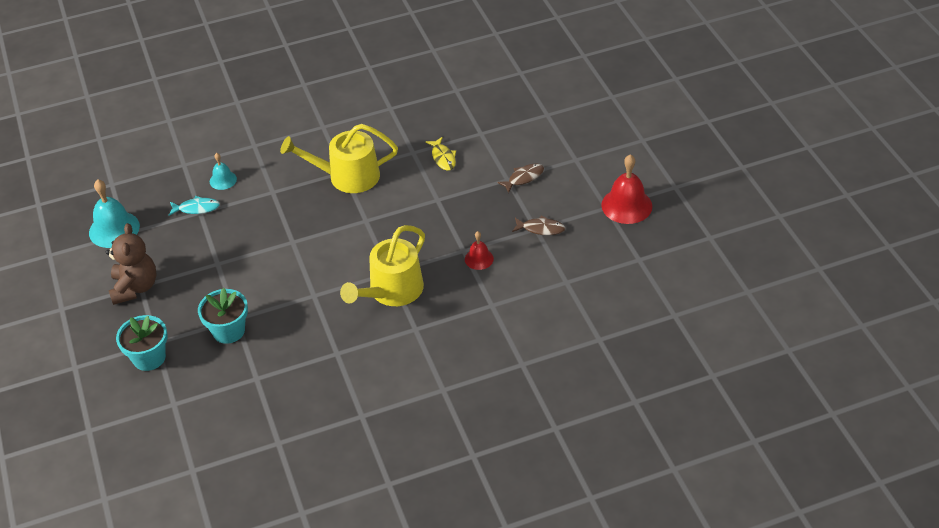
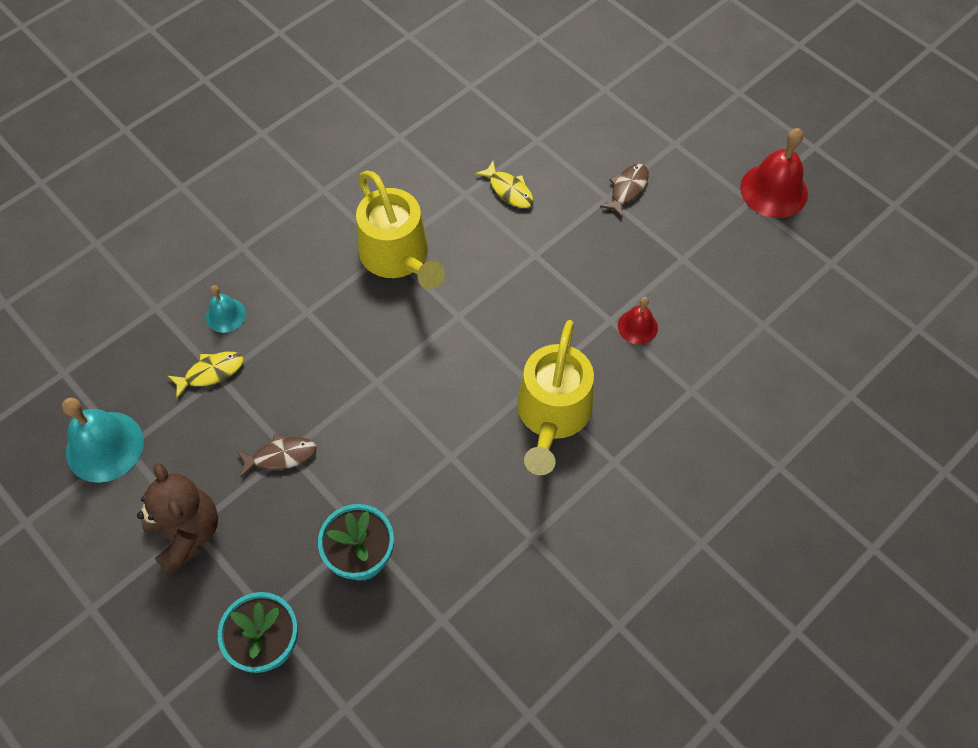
camera: 25 degrees left, 15 degrees up
(196, 208) = (211, 372): turquoise fish -> yellow fish
(347, 176) = (398, 256): yellow watering can -> yellow watering can turned 90 degrees counterclockwise
(541, 228) = (690, 257): brown fish -> brown fish (281, 456)

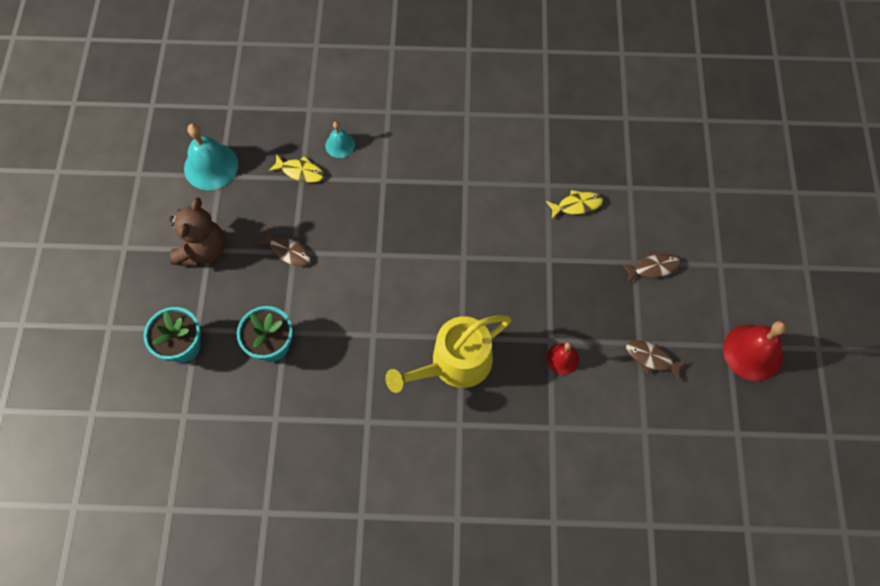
camera: 45 degrees right, 5 degrees up
(398, 256) = (467, 190): yellow watering can -> none
(509, 190) = (576, 205): yellow fish -> yellow fish turned 105 degrees counterclockwise
(706, 263) = (651, 358): none -> brown fish

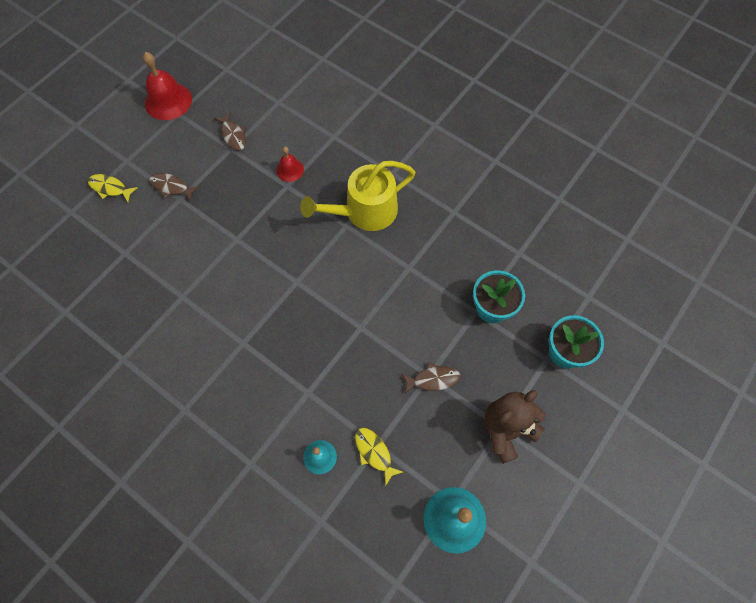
camera: 145 degrees left, 0 degrees up
(288, 251) = (433, 379): brown fish -> brown fish turned 105 degrees clockwise
(455, 363) = (365, 211): yellow watering can -> yellow watering can turned 150 degrees clockwise
(576, 205) = (177, 265): yellow fish -> yellow fish (110, 188)

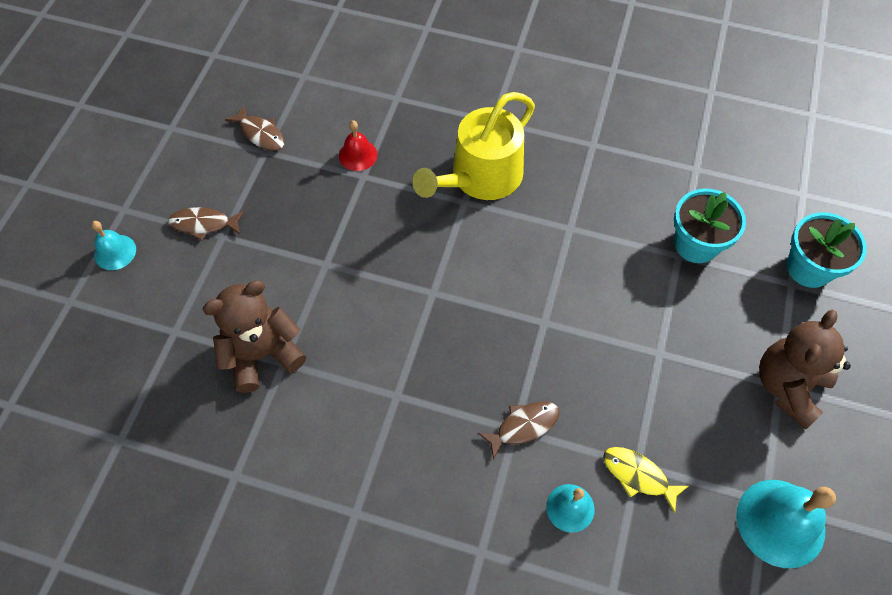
camera: 20 degrees left, 5 degrees down
(110, 188) = (115, 252): yellow fish -> turquoise bell
(168, 101) = (149, 116): red bell -> none
(171, 286) = (262, 354): none -> brown teddy bear
(433, 379) = (667, 356): brown fish -> brown fish (523, 426)

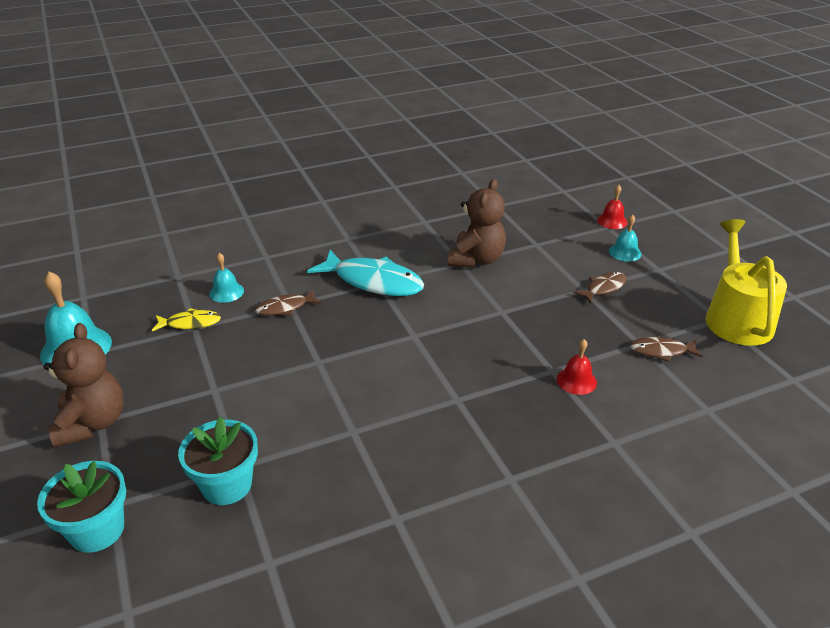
camera: 140 degrees right, 25 degrees down
(51, 306) = (612, 221): none -> red bell
(399, 401) = (373, 281): none -> turquoise fish
(481, 177) = (465, 424): yellow watering can -> yellow watering can (736, 318)
(523, 426) = (285, 308): brown fish -> brown fish turned 45 degrees clockwise

